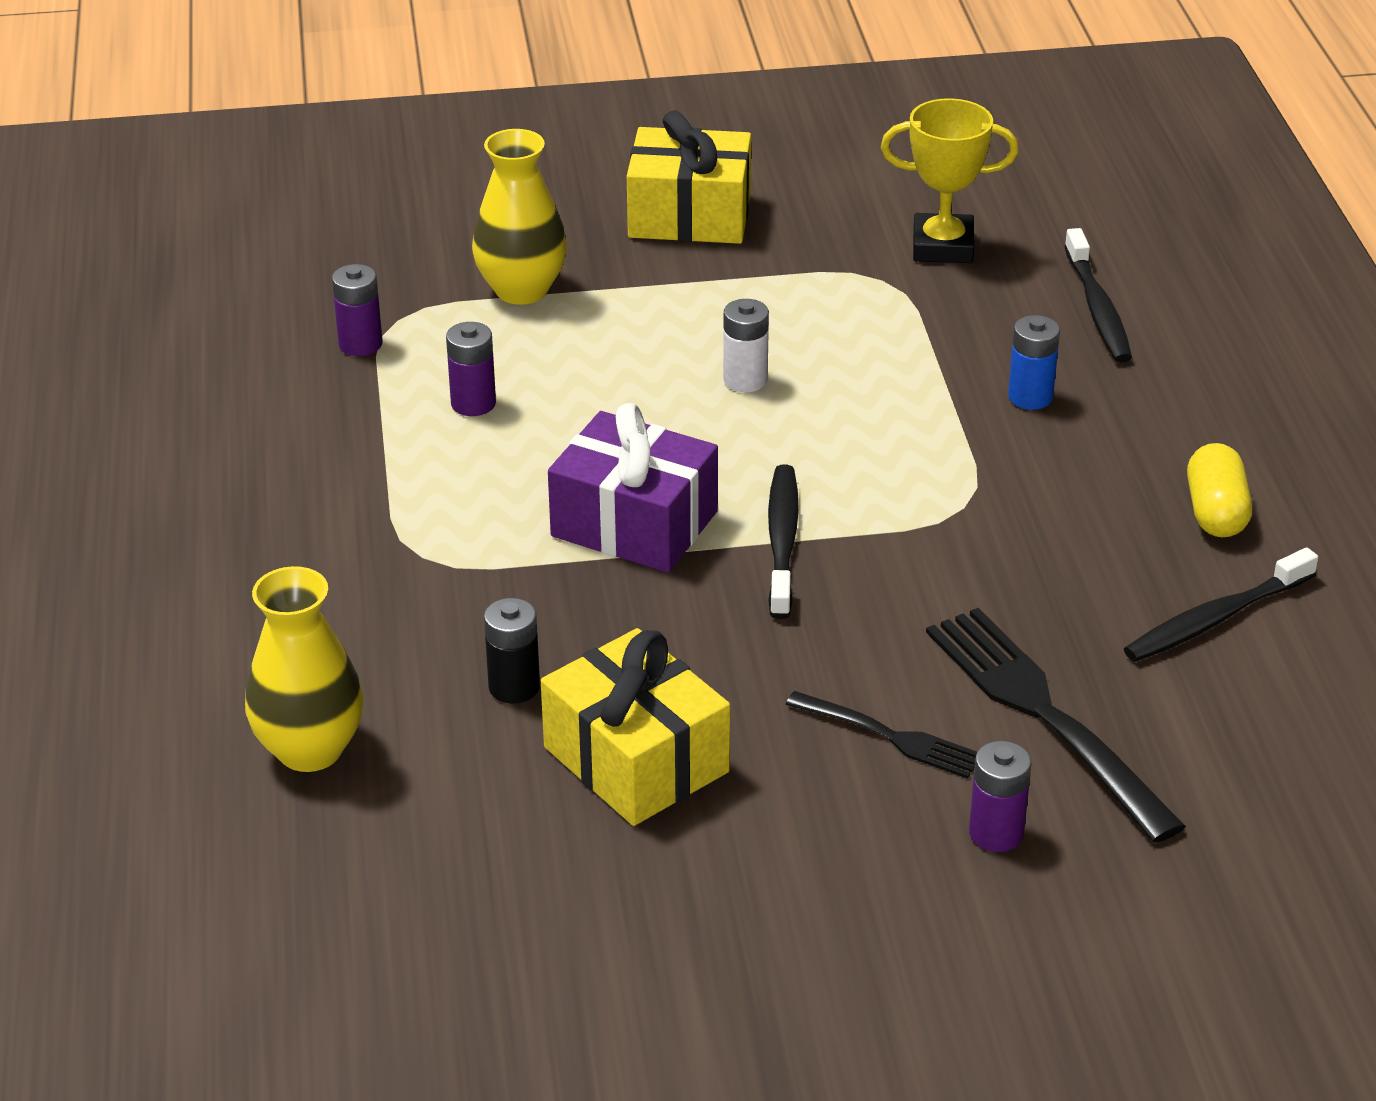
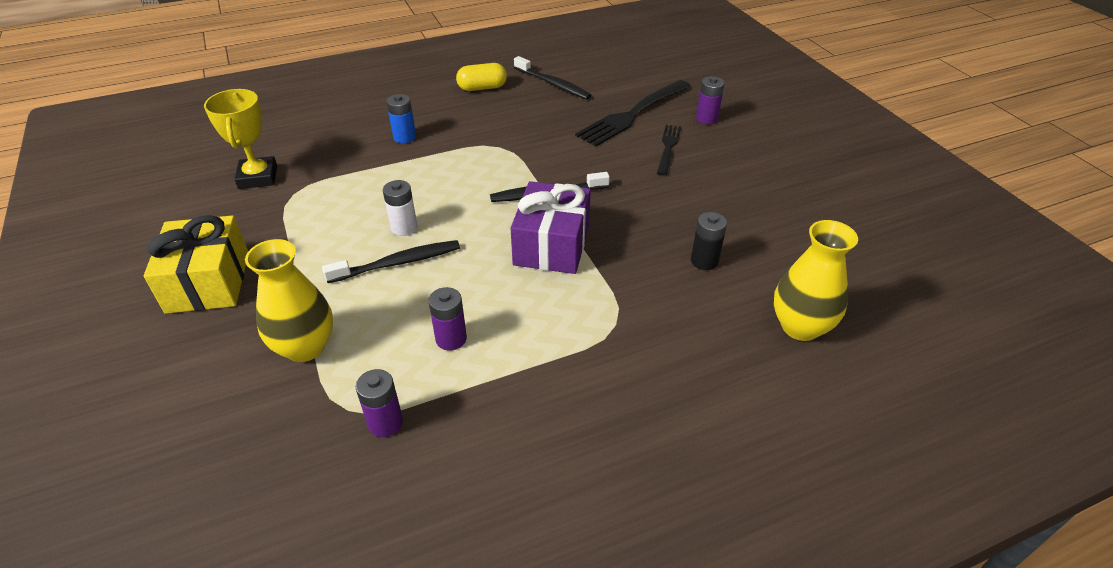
camera: 105 degrees left, 5 degrees up
(636, 759) = (728, 212): yellow gift -> none
(1098, 308) = (322, 126): black toothbrush -> black toothbrush (398, 263)

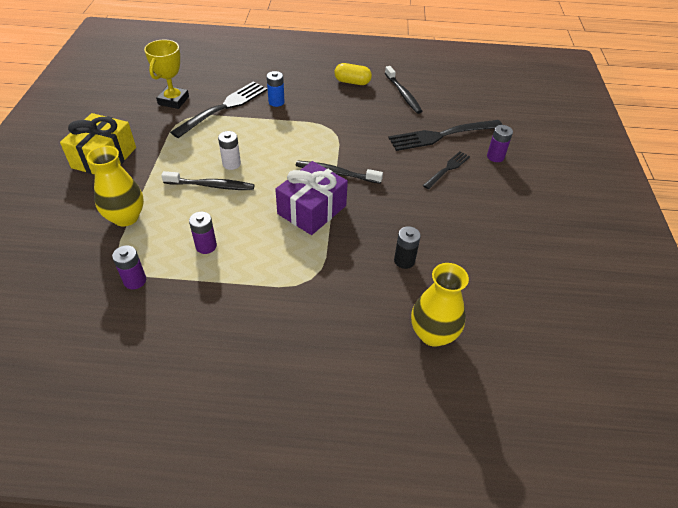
camera: 25 degrees right, 5 degrees up
(338, 164) = (224, 108): none -> black fork

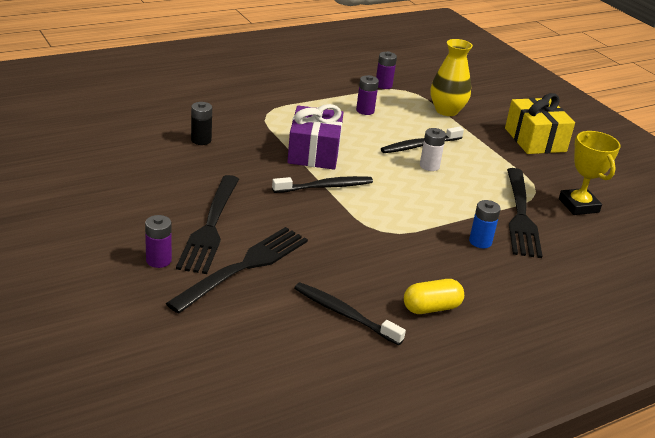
camera: 145 degrees right, 15 degrees down
(433, 334) = (149, 108): yellow vase -> none
(447, 169) = (210, 226): black fork -> black fork, size x1.80

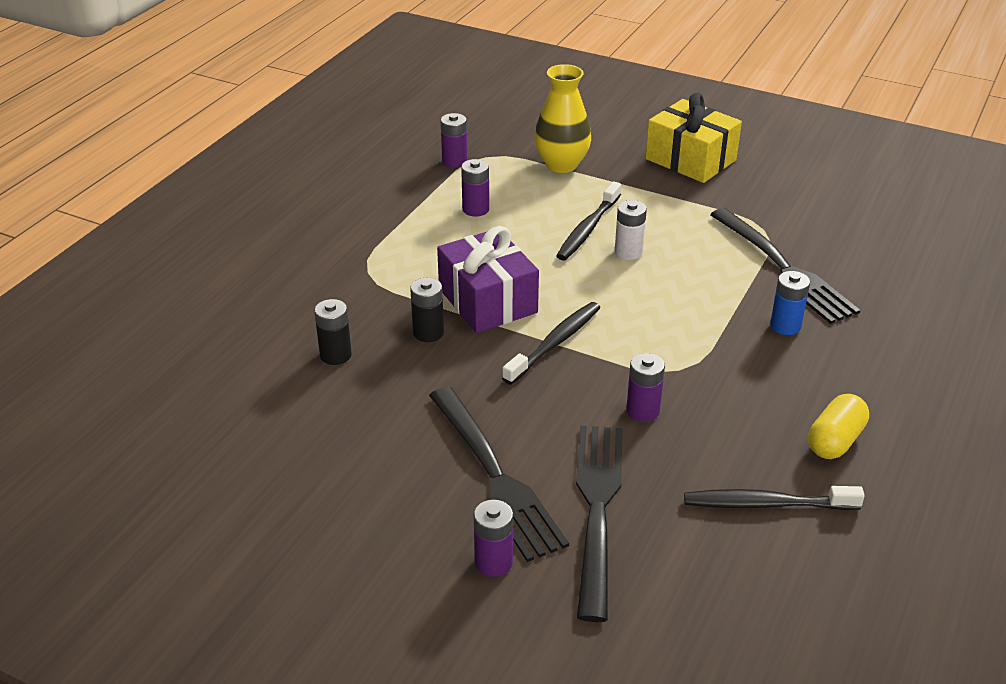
camera: 30 degrees left, 5 degrees up
(262, 152) = (428, 333): none -> black battery
(332, 238) = (643, 411): none -> purple battery
(578, 205) = (820, 225): yellow trophy -> none

